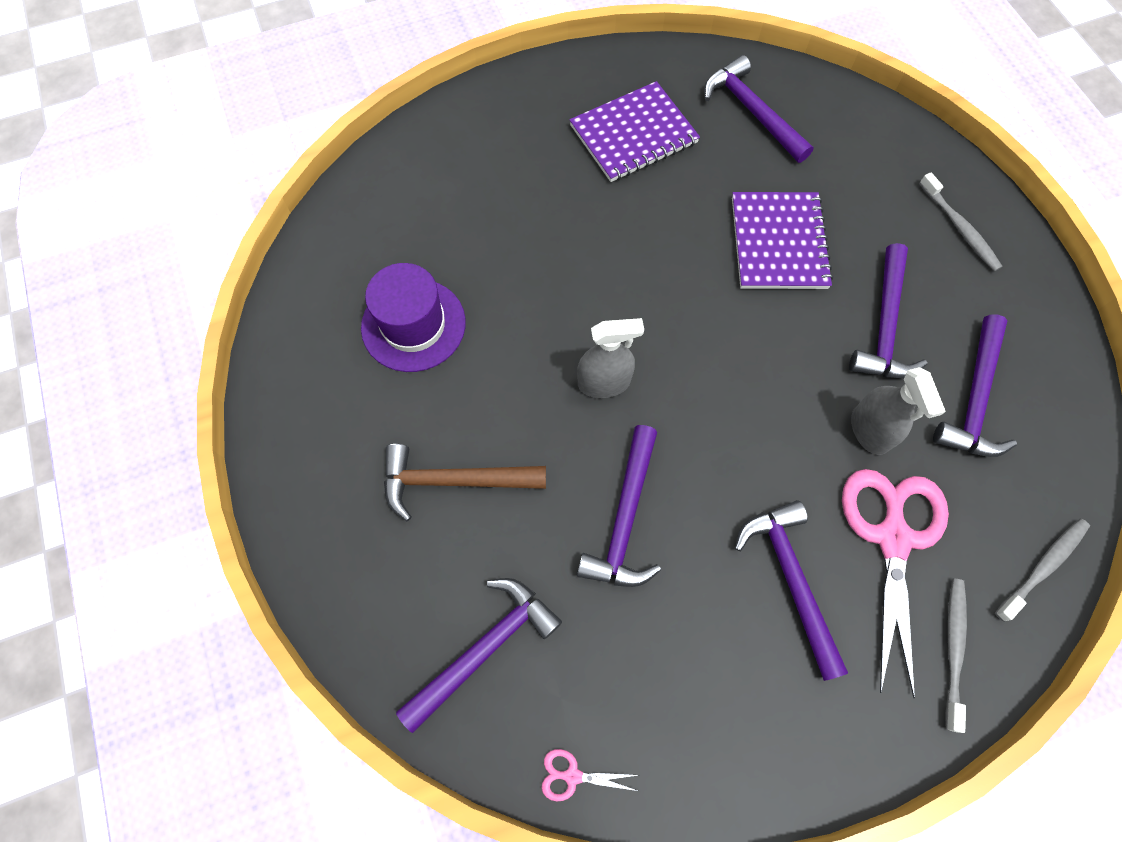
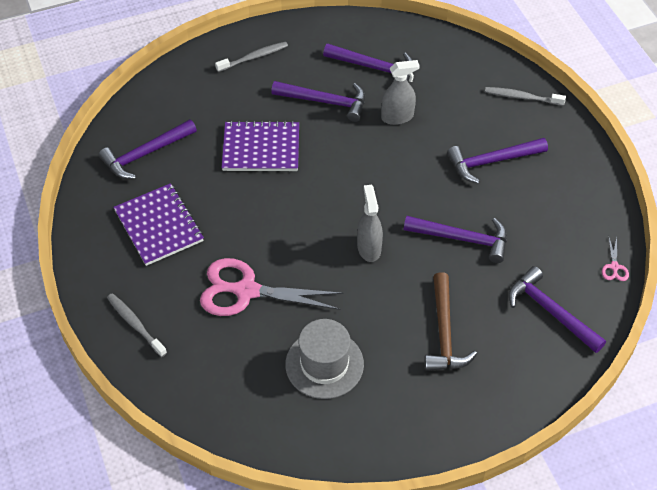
camera: 90 degrees left, 15 degrees down
(413, 325) = (324, 364): purple hat -> grey hat
(892, 537) = (463, 114): pink scissors -> pink scissors (246, 291)
(1042, 567) = (473, 55): grey toothbrush -> grey toothbrush (135, 324)

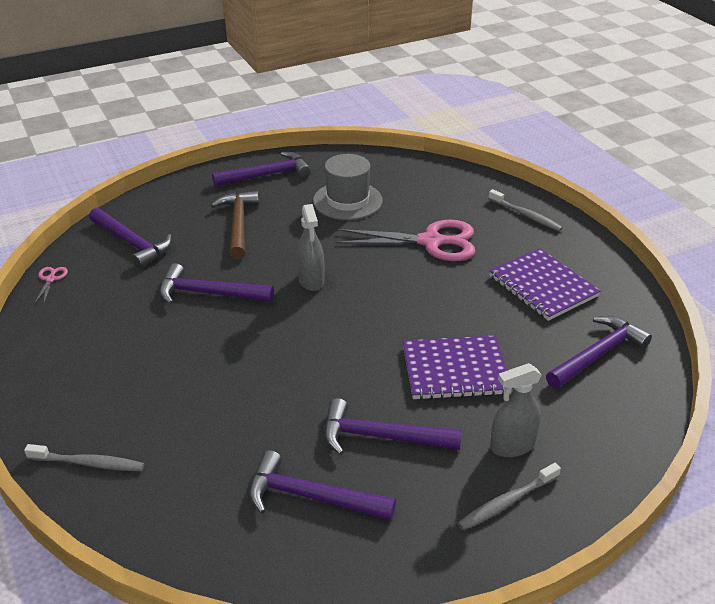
camera: 175 degrees right, 15 degrees down
(397, 117) = (277, 422): grey spray bottle -> grey spray bottle (512, 445)
(491, 161) = (157, 373): purple hammer -> purple hammer (267, 175)

